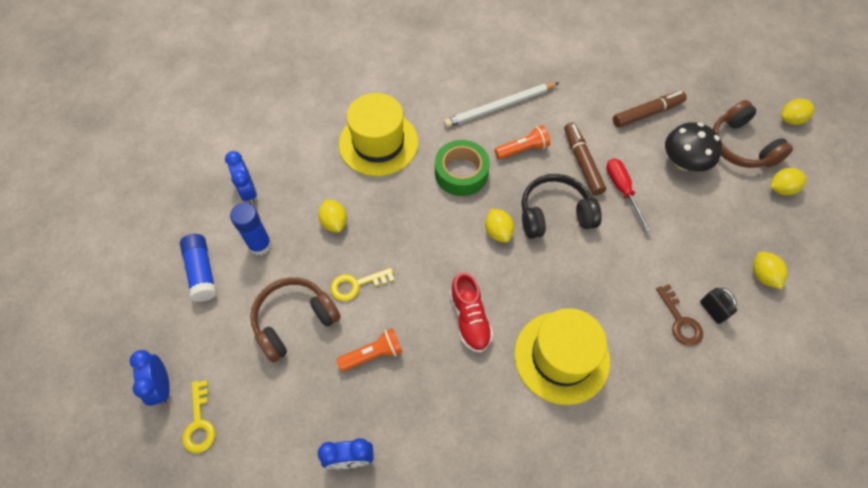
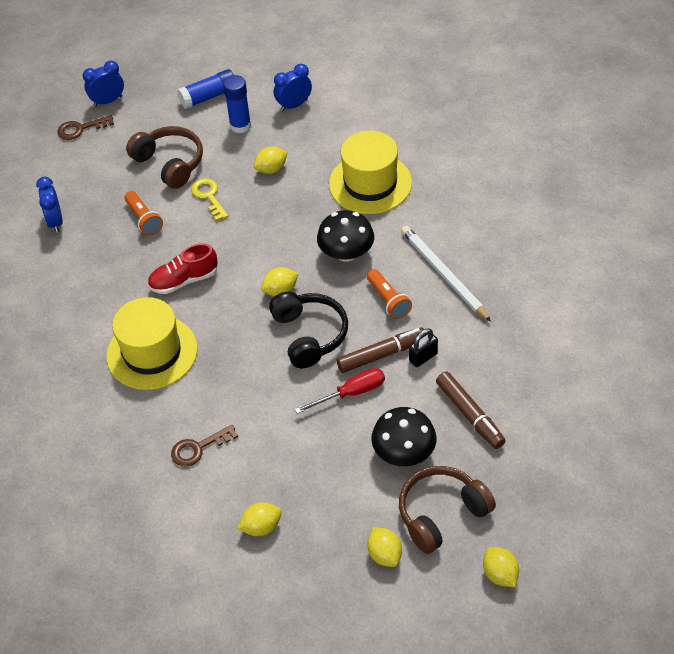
camera: 85 degrees right, 10 degrees down
(199, 423) = (80, 129): yellow key -> brown key
(461, 173) = (346, 253): green tape -> black mushroom
(712, 310) = (213, 477): black padlock -> black padlock (423, 357)

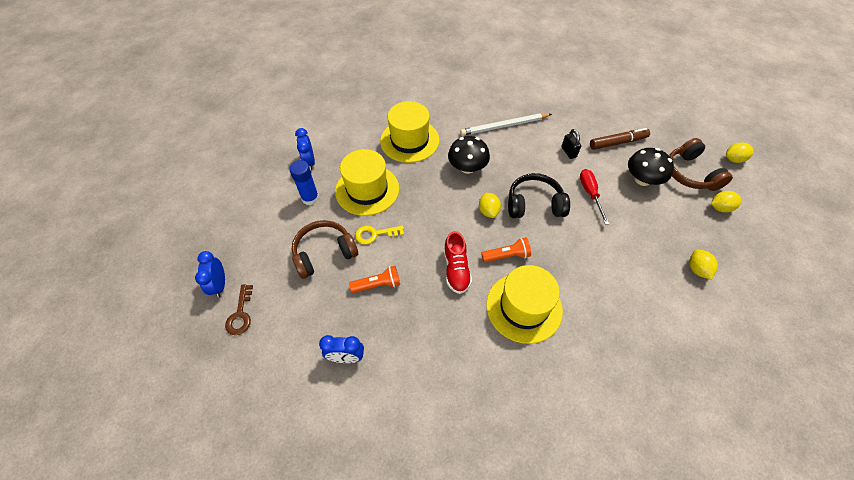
camera: 75 degrees left, 5 degrees up
(198, 448) = (624, 294): brown key -> none
(209, 96) = (265, 211): blue glue stick -> none
(271, 169) = (367, 190): yellow lemon -> yellow hat
(382, 355) = (561, 171): brown marker -> none
(388, 300) = (517, 157): orange flashlight -> orange flashlight (507, 256)

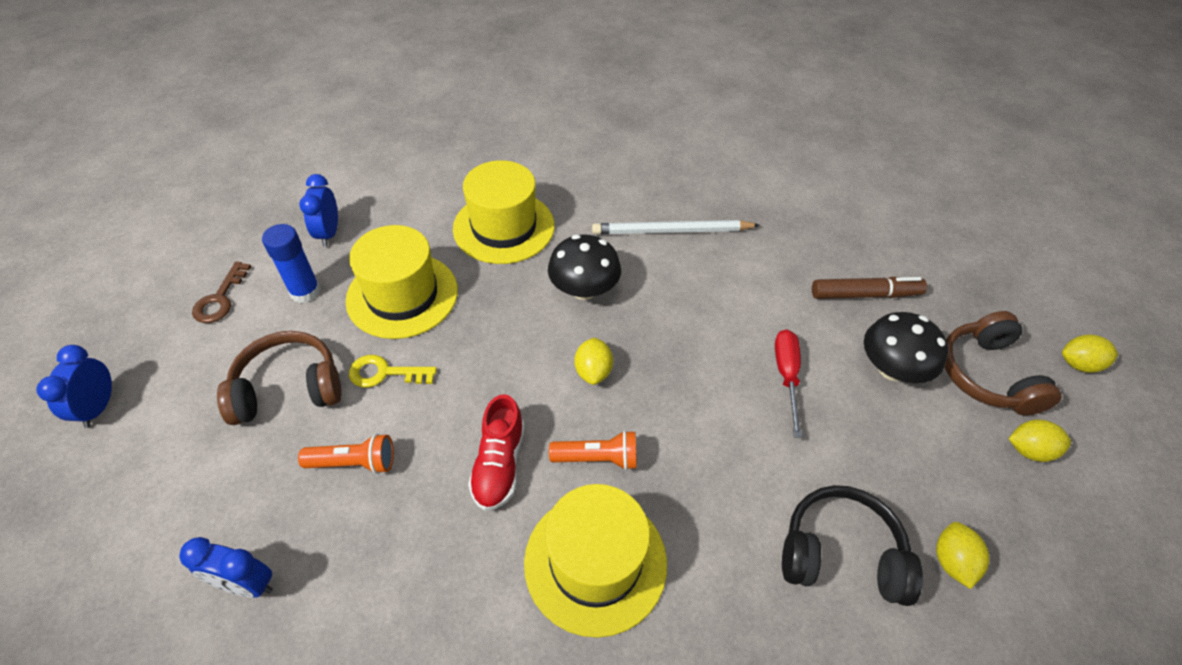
camera: 10 degrees right, 5 degrees down
(240, 314) = (108, 465): brown key -> brown key (220, 299)
(534, 204) = (679, 375): black headphones -> black headphones (841, 554)
(568, 152) = (770, 295): black padlock -> none

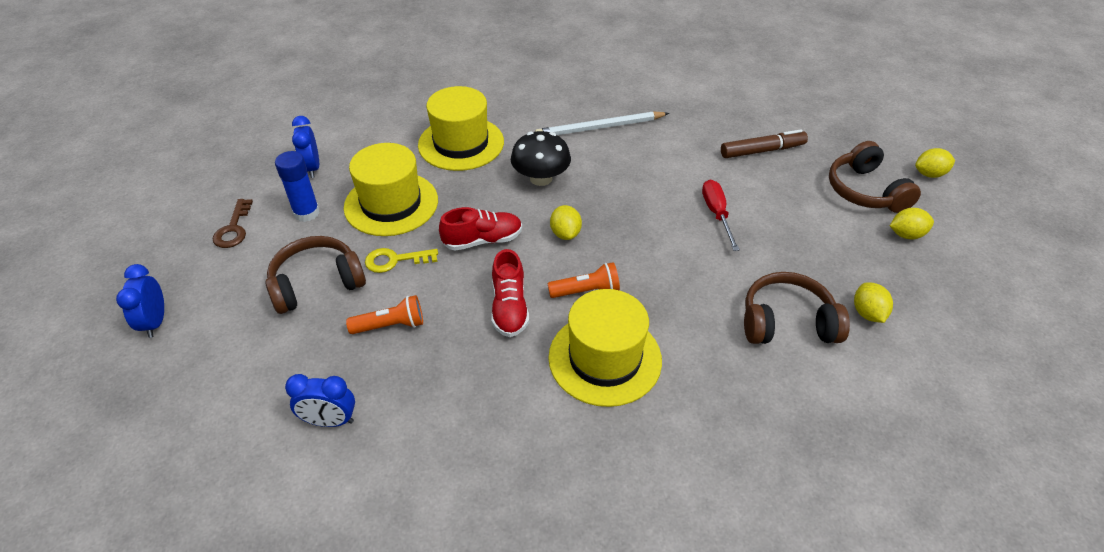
camera: 10 degrees left, 5 degrees down
(493, 363) = (482, 240): none -> red shoe
(841, 554) = (787, 322): black headphones -> brown headphones
(892, 368) = (794, 197): black mushroom -> none

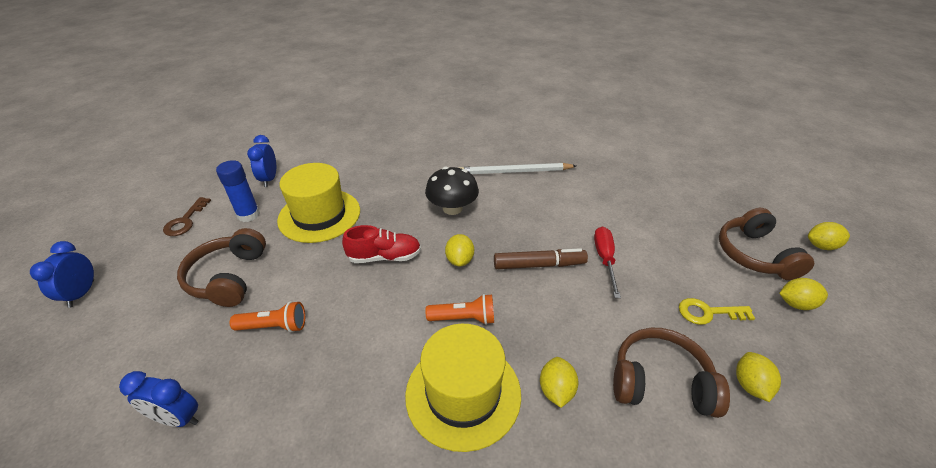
camera: 10 degrees right, 5 degrees down
(317, 283) = (228, 277): brown headphones -> brown headphones turned 75 degrees counterclockwise
(395, 260) = (303, 265): yellow key -> yellow key (708, 312)
(461, 143) = (395, 172): yellow hat -> none
(509, 307) = (387, 324): red shoe -> none
(692, 343) = (556, 390): none -> yellow lemon
(762, 151) = (657, 206): brown marker -> brown marker (539, 265)

